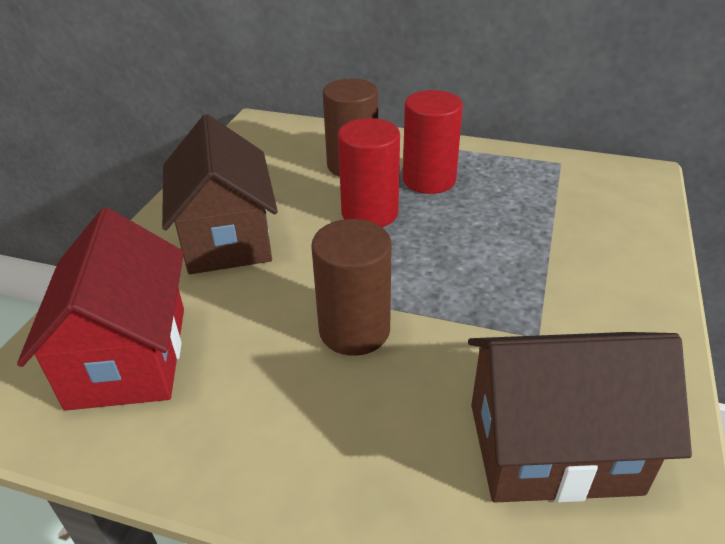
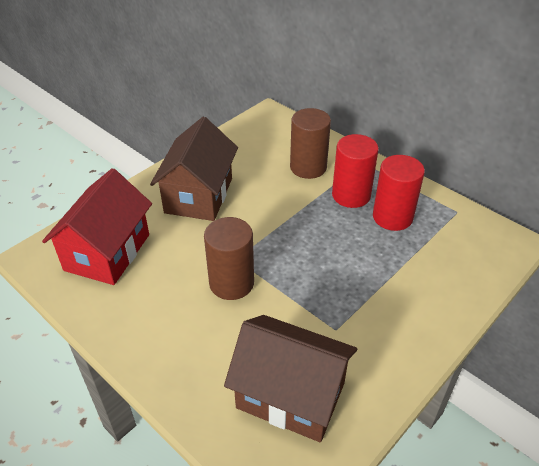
camera: 25 degrees right, 5 degrees up
(369, 213) = (294, 207): red cylinder -> red cylinder (392, 217)

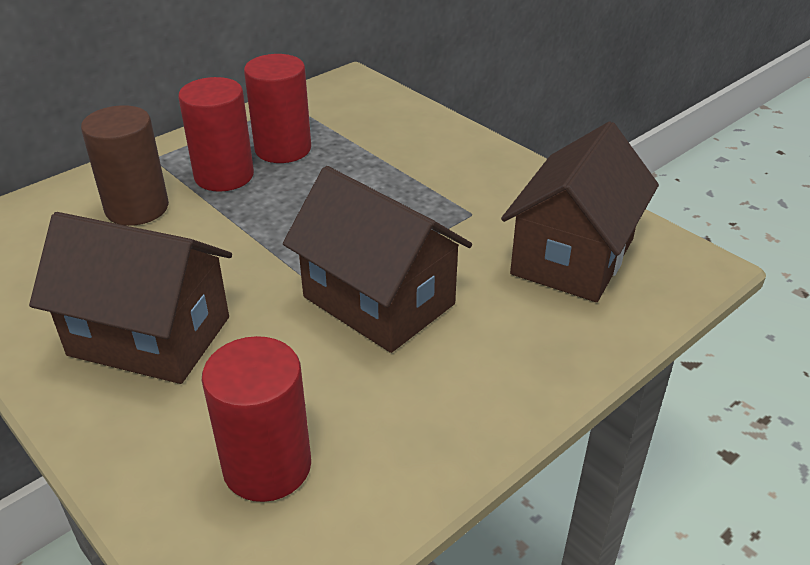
camera: 85 degrees left, 5 degrees down
(107, 252) = (267, 466): red house -> red cylinder
(231, 283) = (378, 300): brown cylinder -> brown house

